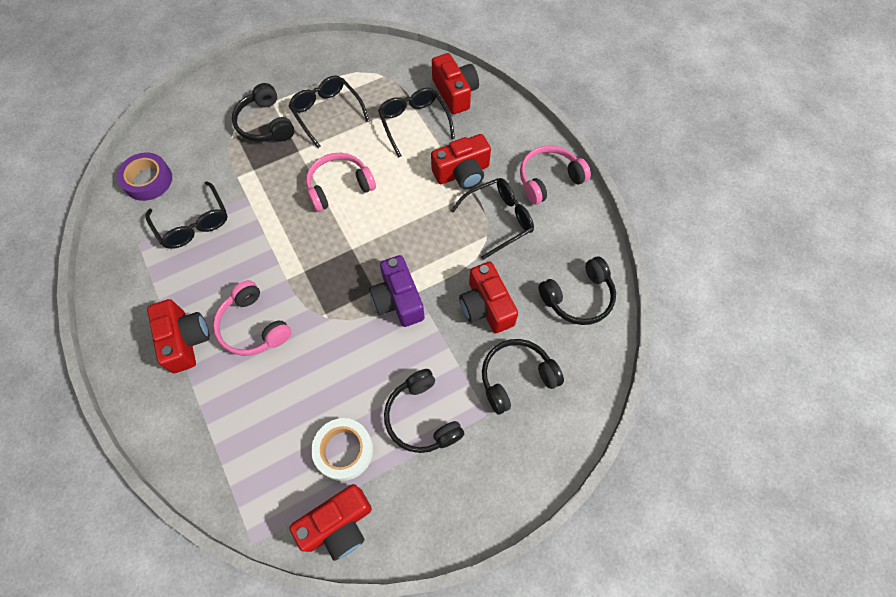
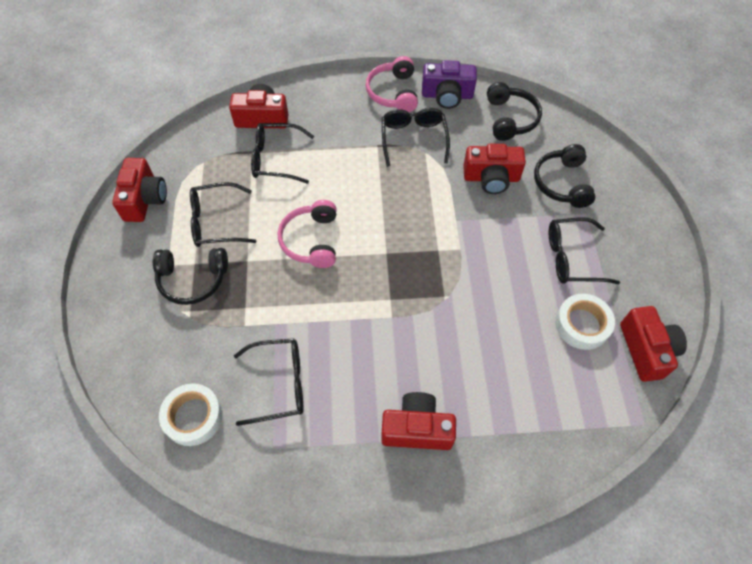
camera: 65 degrees left, 5 degrees down
(148, 180) = (193, 417): purple tape -> white tape
(253, 326) = (429, 361): pink headphones -> none
(398, 300) = (456, 236): purple camera -> purple camera (447, 95)
(422, 417) = (572, 258): black headphones -> black glasses
(462, 173) = (352, 145): red camera -> red camera (145, 199)

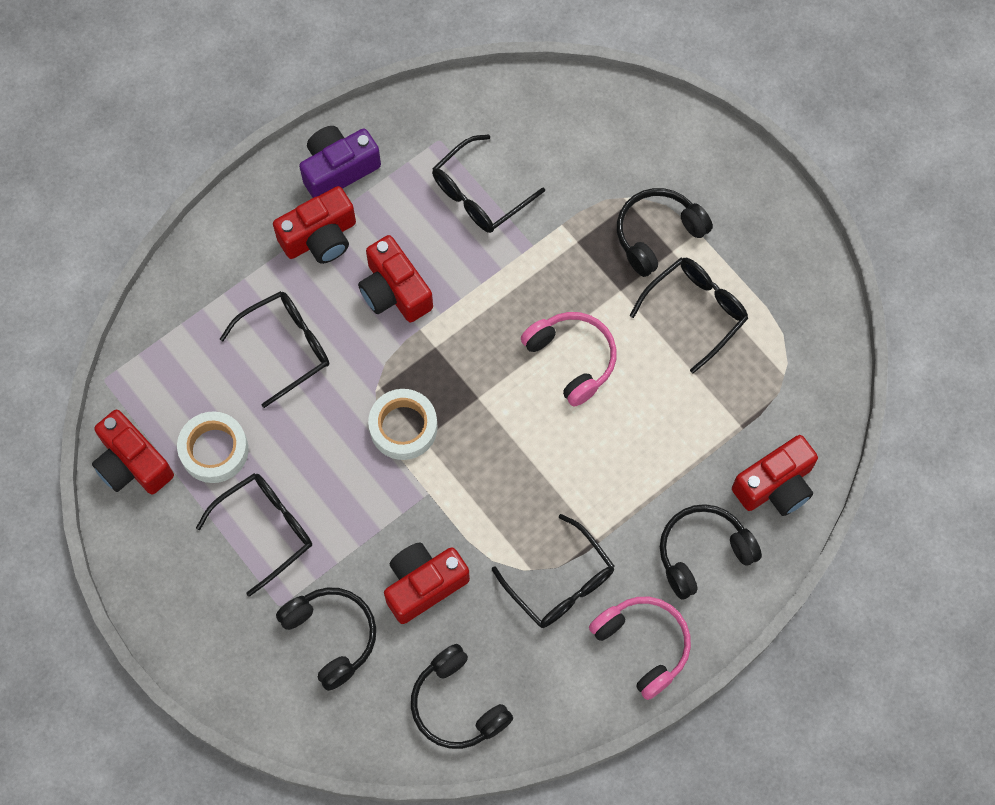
camera: 145 degrees right, 10 degrees up
(145, 199) = (800, 285): red camera -> red camera (394, 291)
(193, 417) = (533, 118): white tape -> white tape (403, 427)
(276, 159) = (703, 437): black glasses -> black glasses (285, 348)
(328, 111) = (703, 553): none -> black headphones
(447, 95) = (568, 690): purple camera -> purple camera (338, 169)

